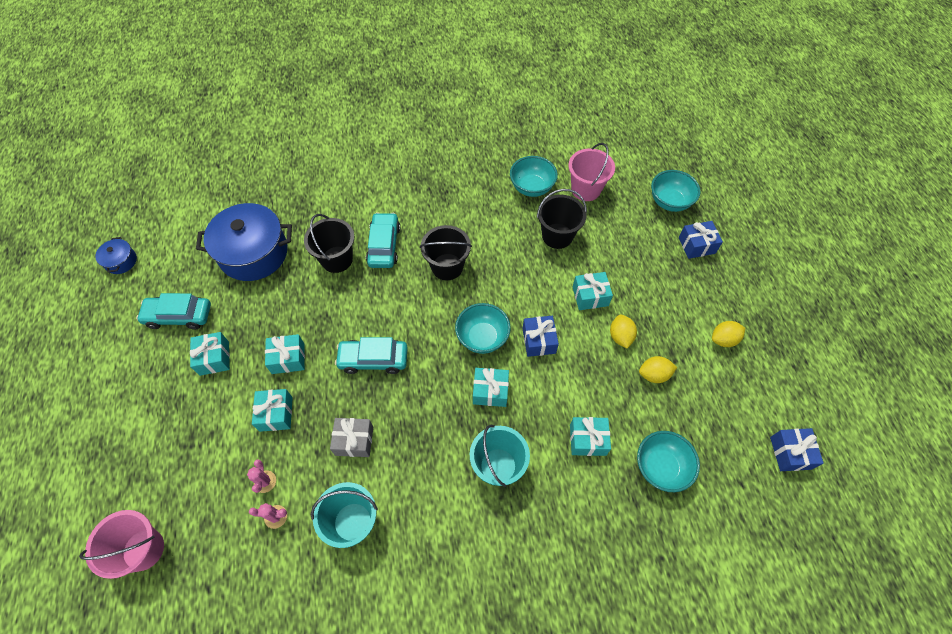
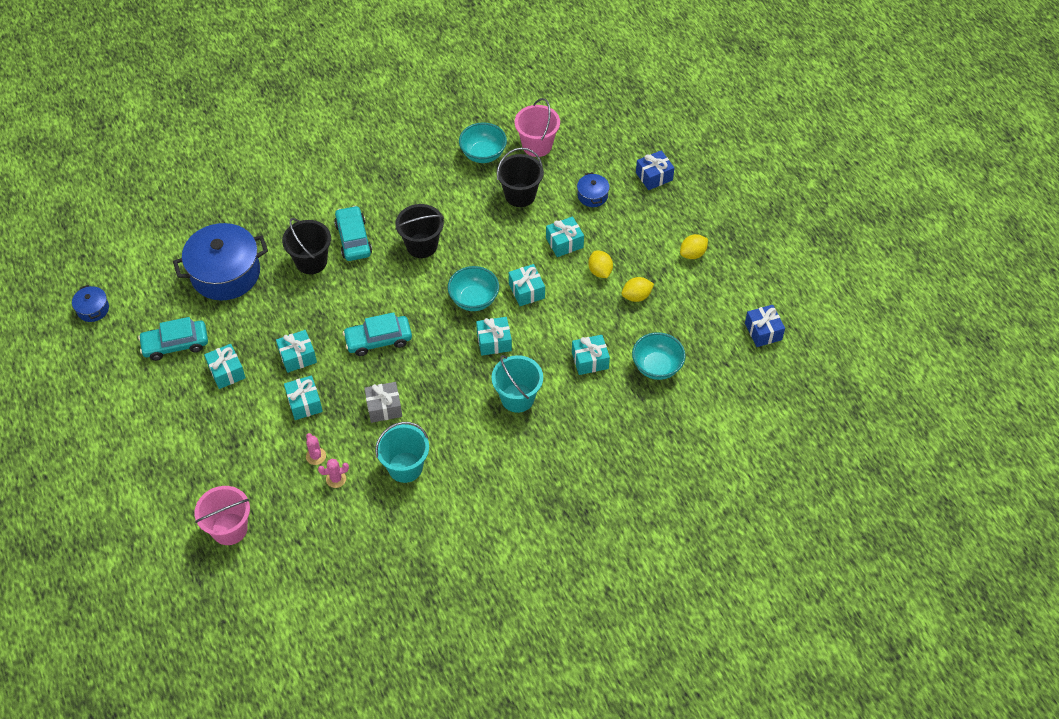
camera: 15 degrees left, 5 degrees down
(538, 341) = (526, 291): blue gift -> turquoise gift
(629, 252) = (592, 196): none -> blue pot
(669, 202) = (621, 141): turquoise bowl -> none

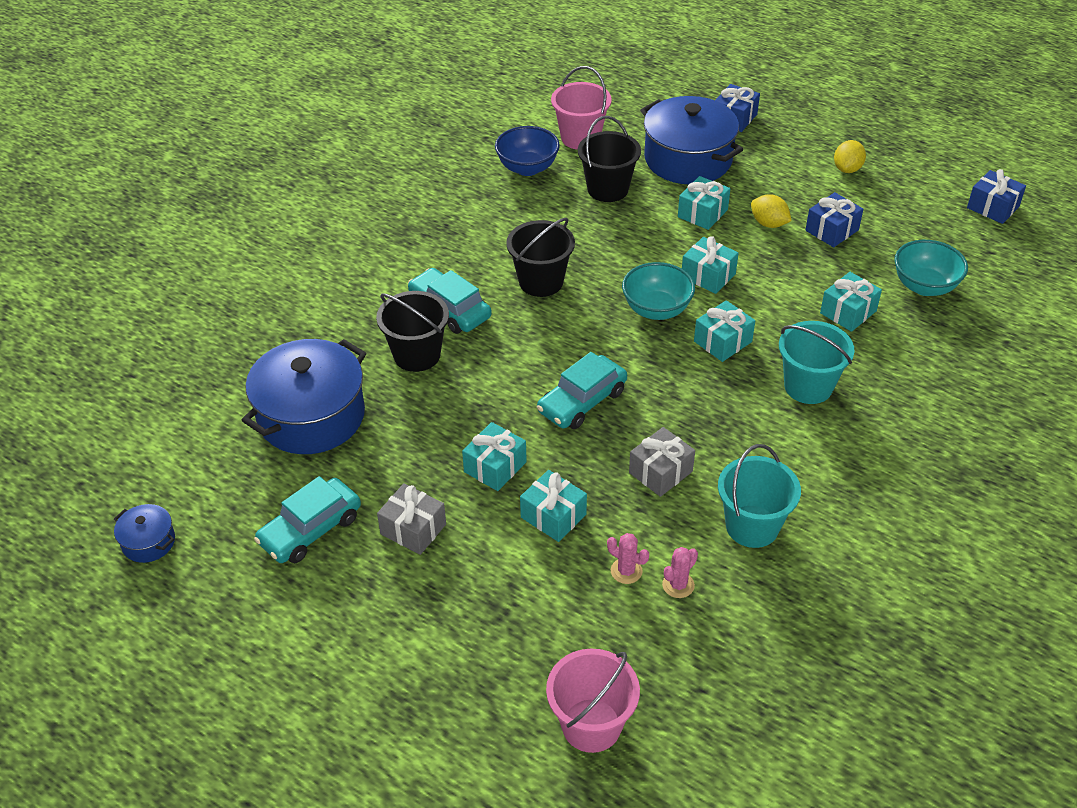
camera: 30 degrees left, 10 degrees down
(227, 372) = (413, 529): turquoise gift -> grey gift
(483, 154) = (527, 168): turquoise bowl -> blue bowl
(592, 196) = (688, 159): blue pot -> blue pot, size x2.21
(636, 296) = (832, 230): yellow lemon -> blue gift

